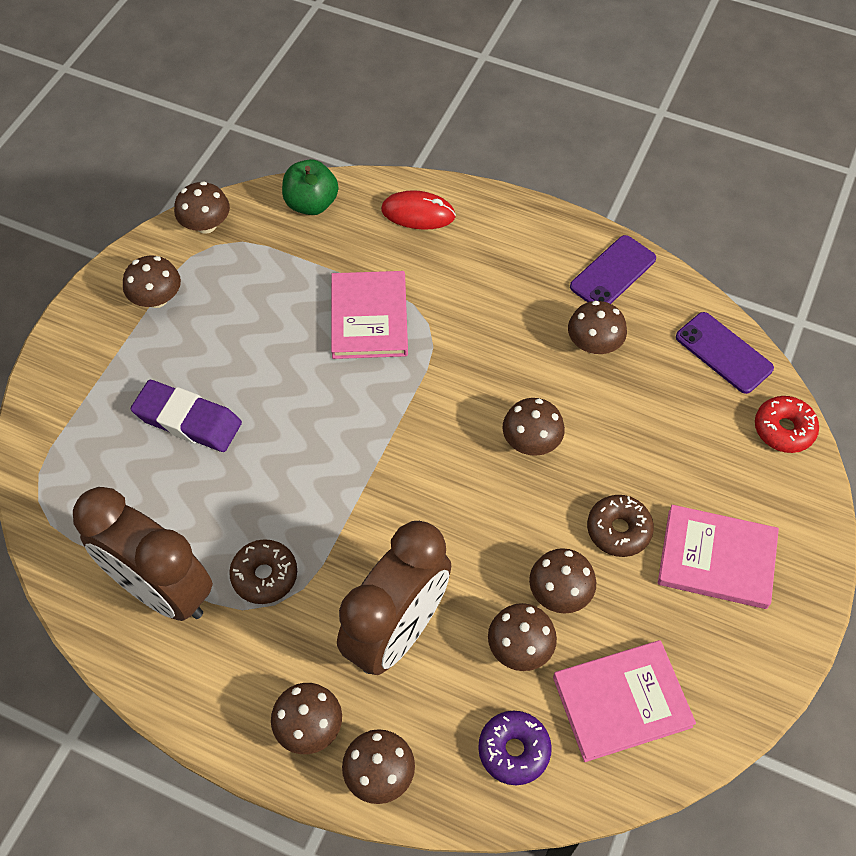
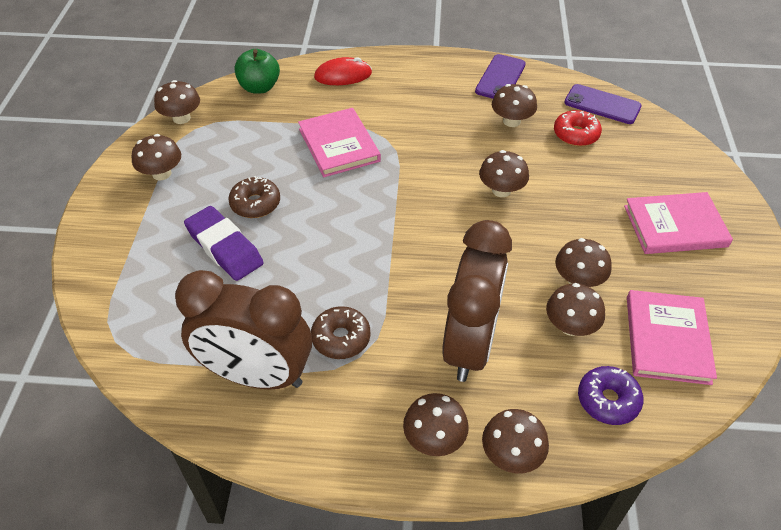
camera: 20 degrees left, 10 degrees down
(188, 420) = (224, 247): purple eraser -> purple eraser turned 45 degrees clockwise
(618, 530) = (596, 228): brown donut -> brown donut (255, 204)
(621, 702) = (667, 339): pink book -> pink book turned 45 degrees counterclockwise
(783, 429) = (669, 137): red donut -> red donut (576, 134)

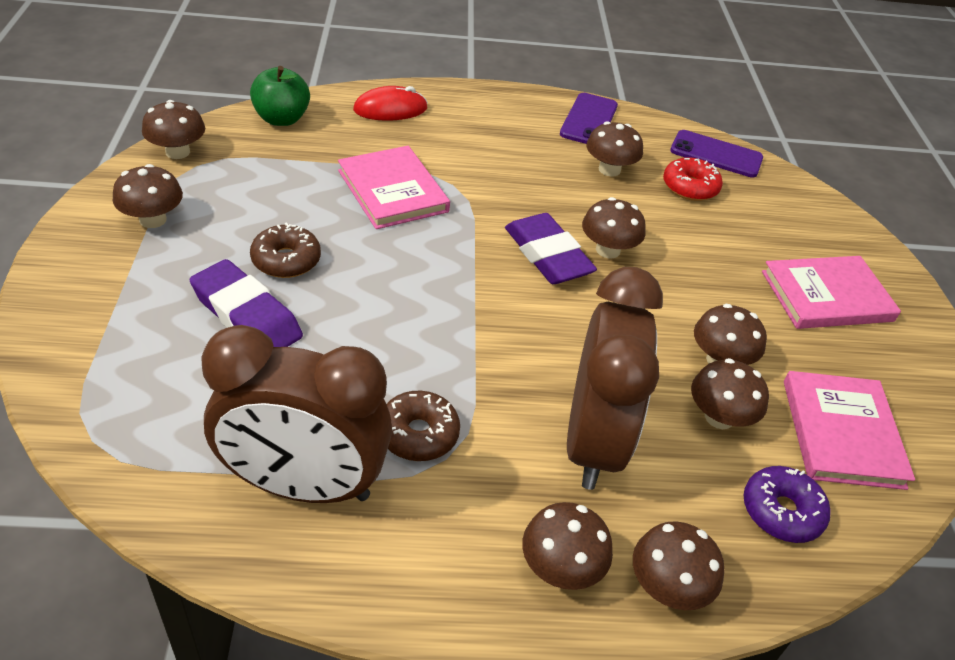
camera: 10 degrees left, 5 degrees down
(453, 195) = (547, 255): none -> purple eraser

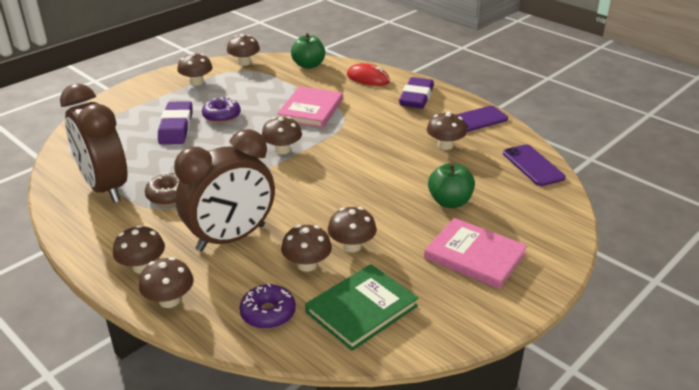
camera: 50 degrees right, 10 degrees down
(286, 260) = (221, 116): brown donut -> purple donut
(547, 255) = (340, 164): purple eraser -> purple eraser (416, 97)
(608, 250) = (377, 176): brown mushroom -> brown mushroom (282, 150)
(690, 187) = (482, 172): red donut -> none
(716, 242) = (449, 202): none -> green apple
(842, 433) = (361, 309): pink book -> green book

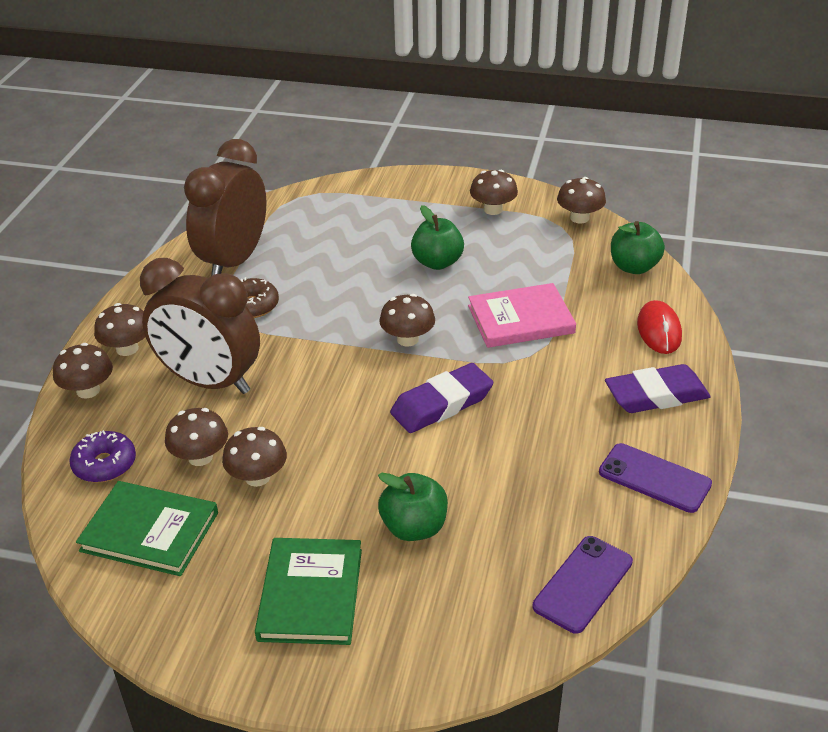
camera: 60 degrees right, 5 degrees up
(176, 127) = (383, 245): purple eraser -> purple eraser (442, 404)
(221, 116) = (437, 262): purple donut -> green apple
(445, 145) = (551, 472): brown mushroom -> none
(475, 256) = (310, 594): pink book -> green book

